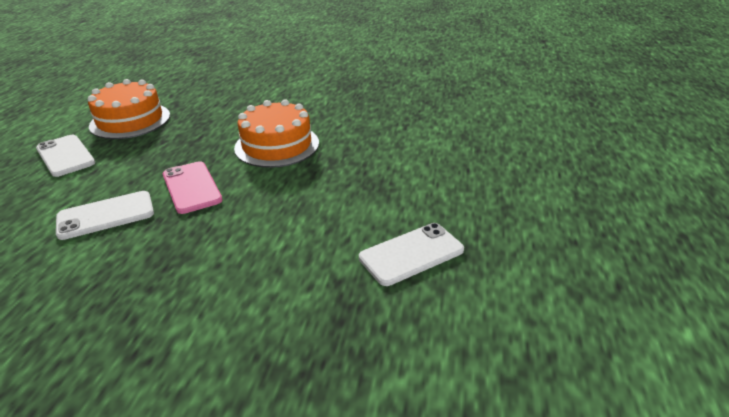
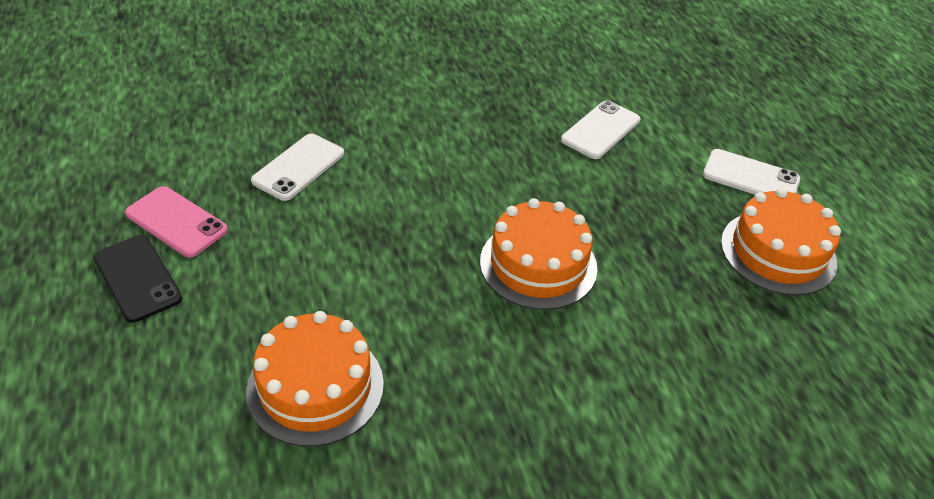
camera: 150 degrees right, 10 degrees up
(191, 187) = (564, 177): pink phone -> pink phone (176, 222)
(451, 126) = (315, 387): none -> orange cake
(569, 198) = (137, 278): none -> black phone

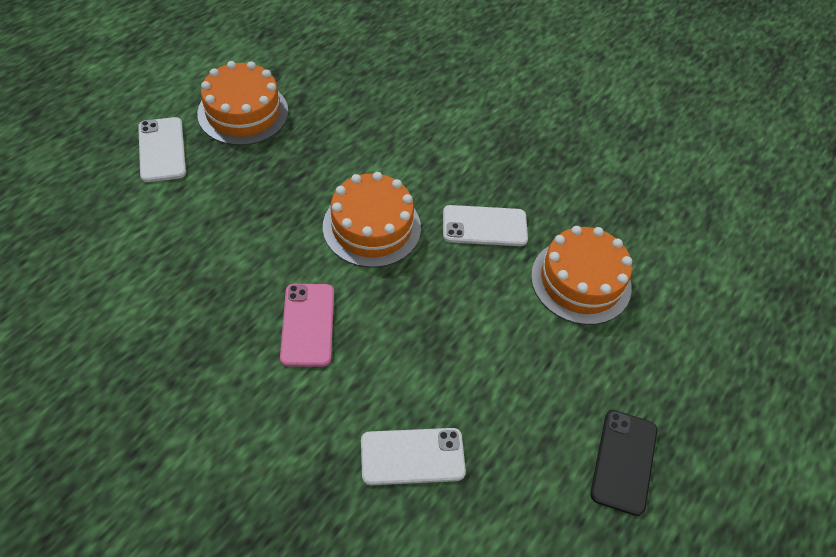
camera: 130 degrees left, 10 degrees up
(176, 222) = (555, 492): pink phone -> pink phone (307, 325)
(600, 130) = (168, 265): white phone -> white phone (484, 226)

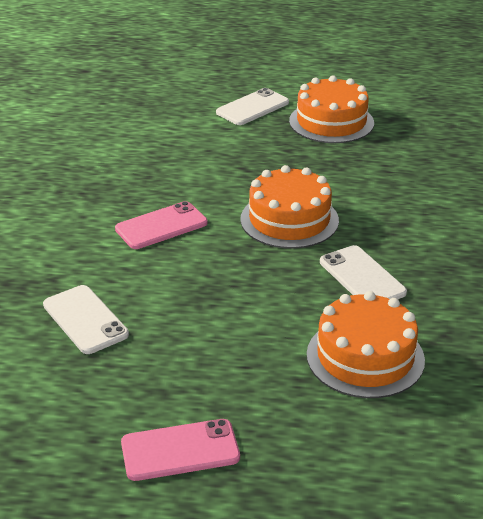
camera: 65 degrees right, 20 degrees down
(624, 461) = (180, 450): black phone -> pink phone

